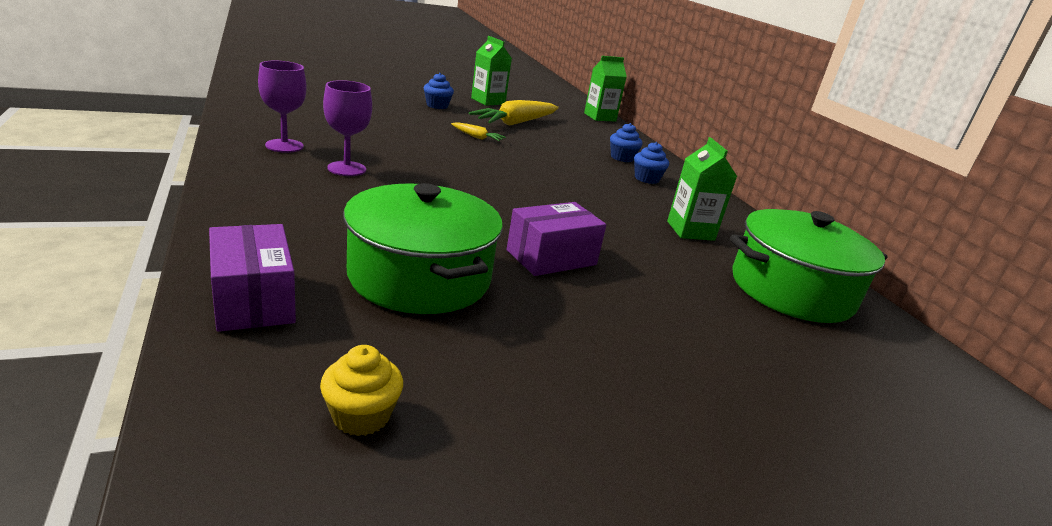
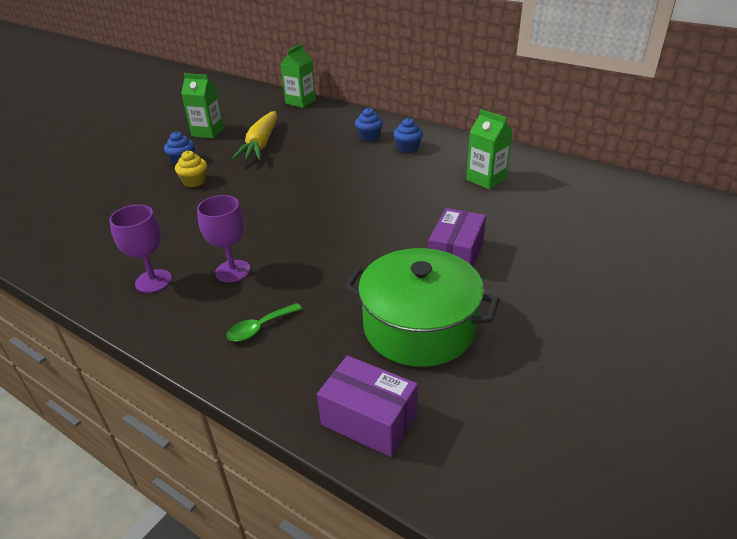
camera: 30 degrees left, 10 degrees up
(297, 204) = (259, 328): none -> green spoon
(361, 416) = (537, 439): yellow cupcake -> yellow cupcake (194, 181)
(476, 137) = (260, 177): yellow carrot -> none
(791, 290) = (580, 192): green pot -> none

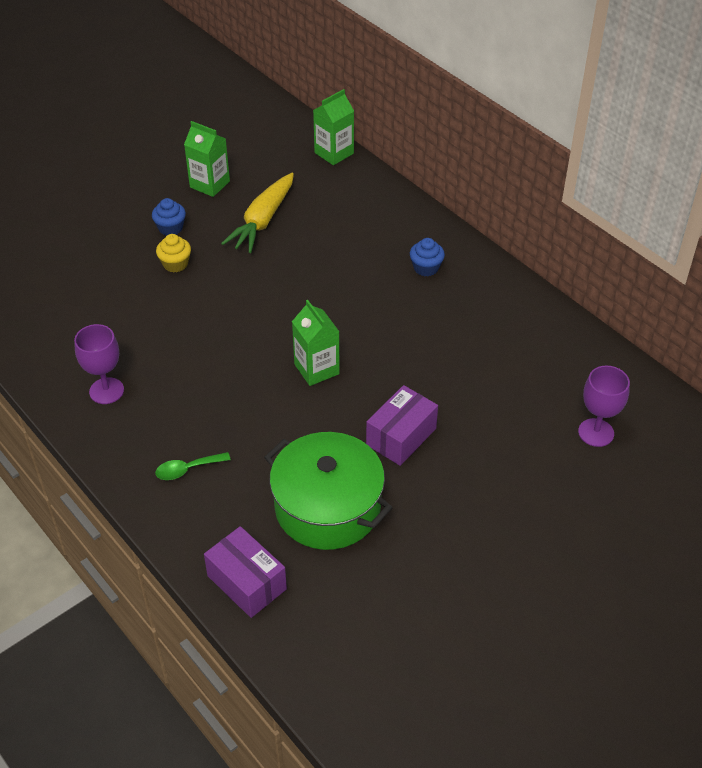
camera: 15 degrees right, 10 degrees up
(233, 271) = (181, 398): purple goblet -> purple goblet (596, 432)
(369, 137) = (390, 238): blue cupcake -> none
(486, 179) = (488, 340): green carton -> green carton (316, 369)

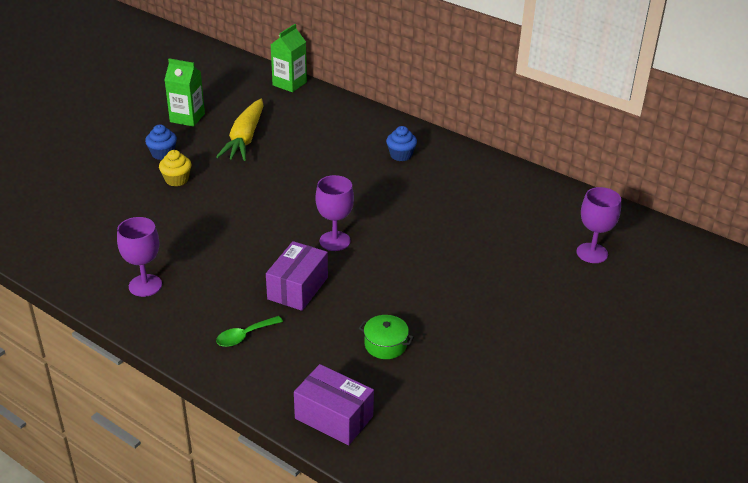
camera: 15 degrees left, 10 degrees down
(316, 369) = (335, 241): green carton -> purple goblet
(327, 507) = (385, 345): green pot -> green pot, size x0.43
(401, 437) = (429, 281): purple box -> purple box (298, 288)

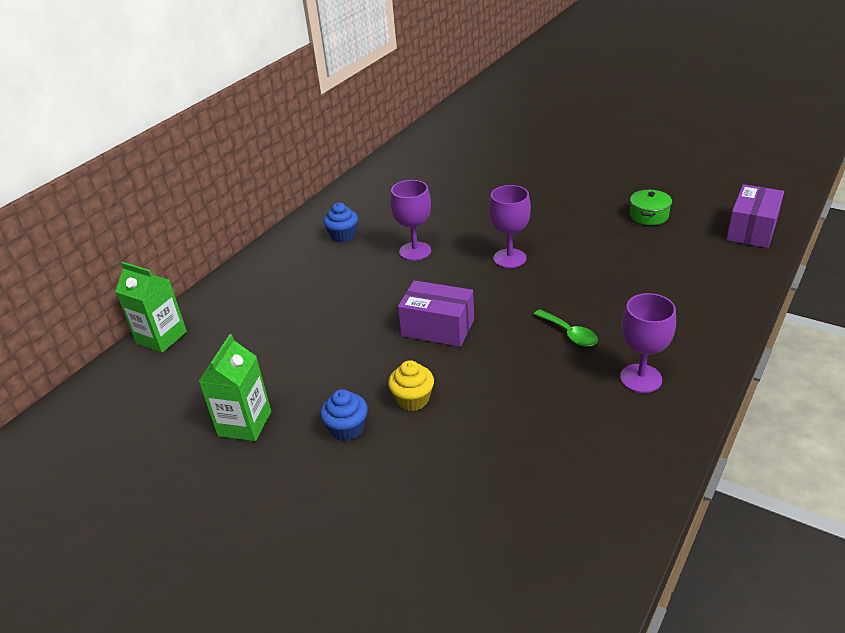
camera: 90 degrees left, 0 degrees up
(244, 336) = (683, 291): green spoon -> green spoon (569, 334)
(245, 138) = (305, 354): yellow carrot -> none
(298, 288) = (595, 270): purple box -> purple box (438, 327)
(592, 253) = (486, 138): purple goblet -> purple goblet (415, 251)

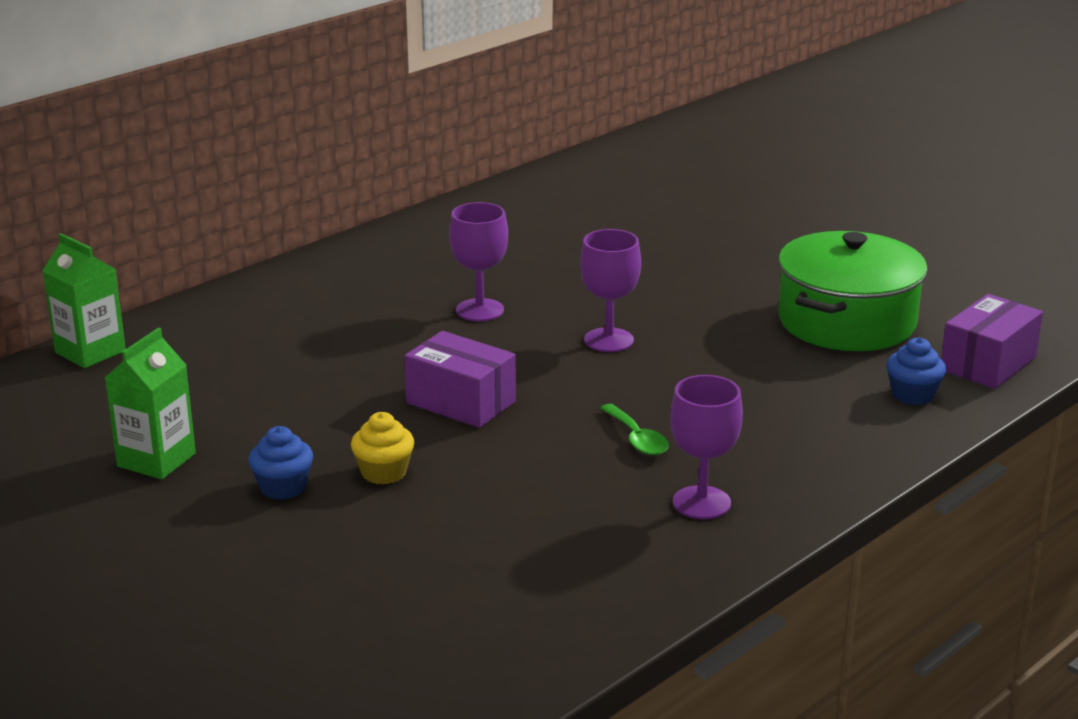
camera: 10 degrees right, 10 degrees down
(343, 235) = (389, 275): blue cupcake -> blue cupcake (912, 395)
(649, 215) = (846, 321): green pot -> green pot, size x2.33

